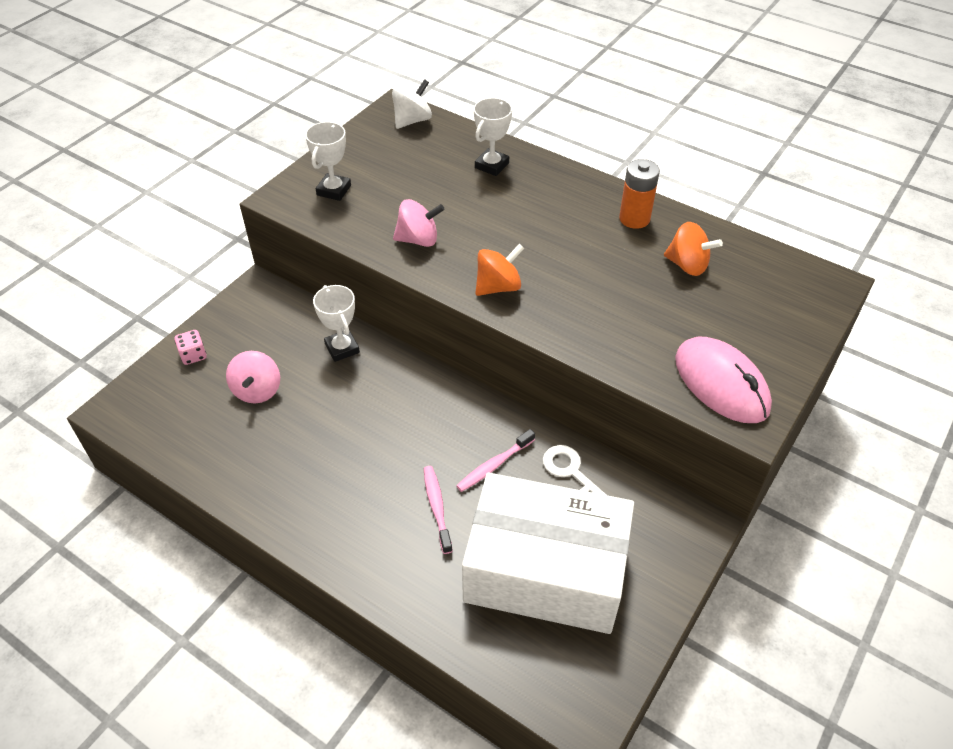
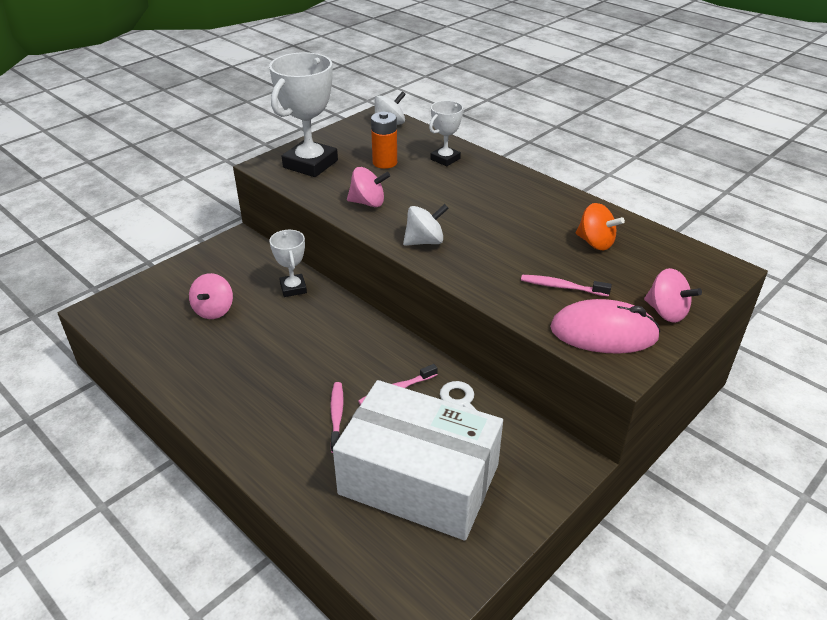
camera: 10 degrees right, 10 degrees down
(193, 355) = (172, 279): pink dice -> none
(334, 190) = (310, 164): white trophy -> white trophy, size x1.83
(498, 287) = (424, 241): orange spinning top -> white spinning top
(634, 219) = (557, 206): orange battery -> orange battery (385, 162)
(664, 329) = (561, 287): none -> pink toothbrush
(721, 383) = (603, 333): pink mouse -> pink mouse turned 60 degrees counterclockwise
(781, 348) = (666, 312): none -> pink spinning top

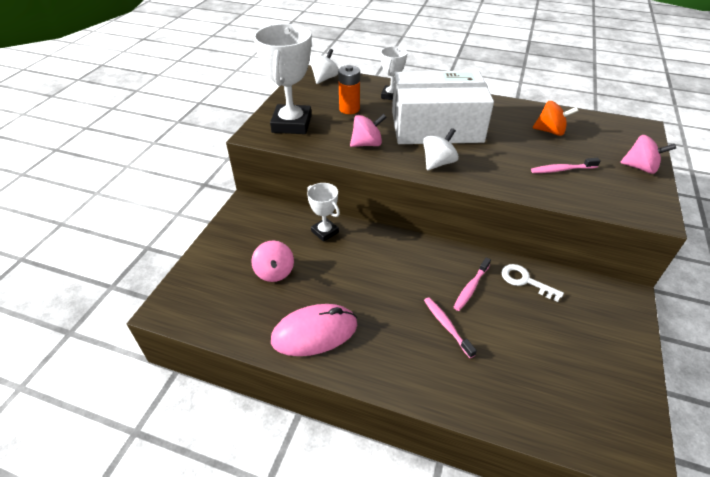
camera: 25 degrees left, 5 degrees up
(419, 479) = (547, 353): white box -> white box (436, 126)
(603, 333) = (620, 195): pink mouse -> pink mouse (314, 332)

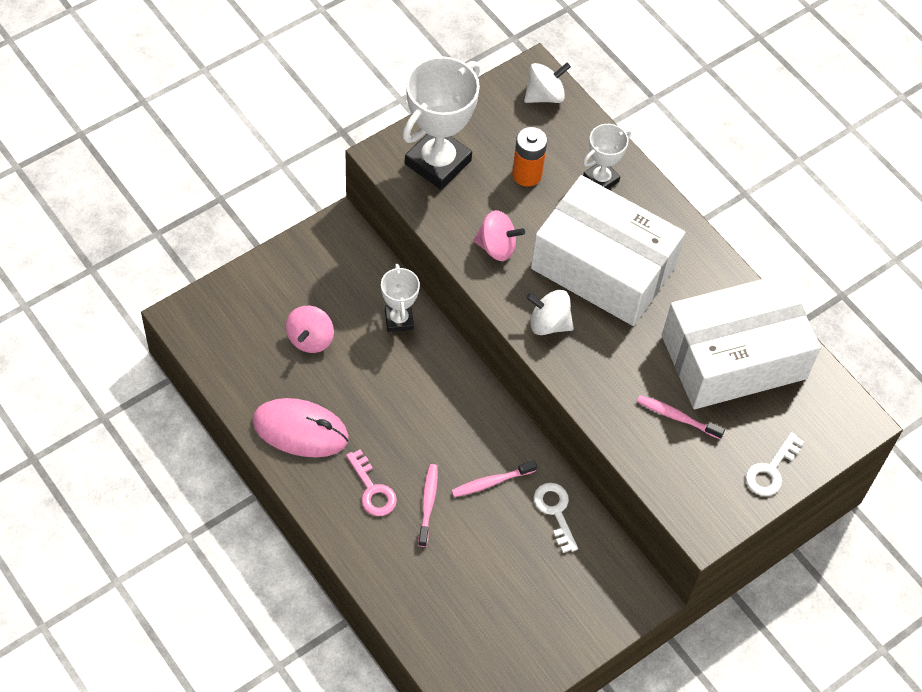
camera: 30 degrees right, 15 degrees up
(401, 340) = (372, 489): none -> pink key
(438, 163) = (549, 323): white spinning top -> white spinning top turned 150 degrees counterclockwise
(550, 131) = (733, 357): orange spinning top -> white box
(640, 167) = (771, 470): pink spinning top -> white key

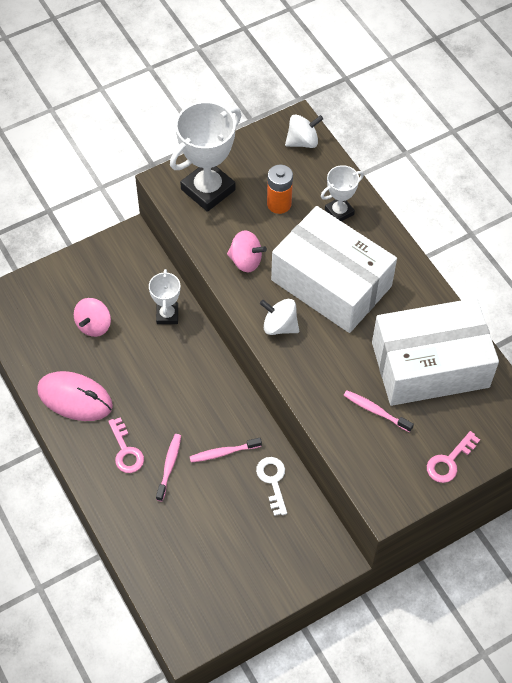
camera: 10 degrees right, 0 degrees up
(771, 470) = (449, 461): white key -> pink key

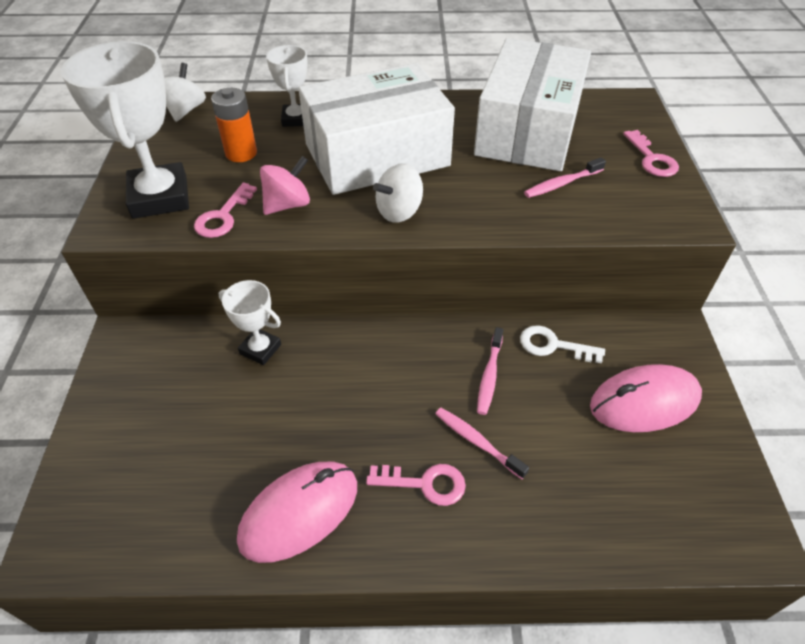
camera: 60 degrees left, 10 degrees down
(94, 325) = (206, 435): pink spinning top -> none
(213, 233) = (223, 216): none -> pink key
(256, 552) = (644, 402): none -> pink mouse

